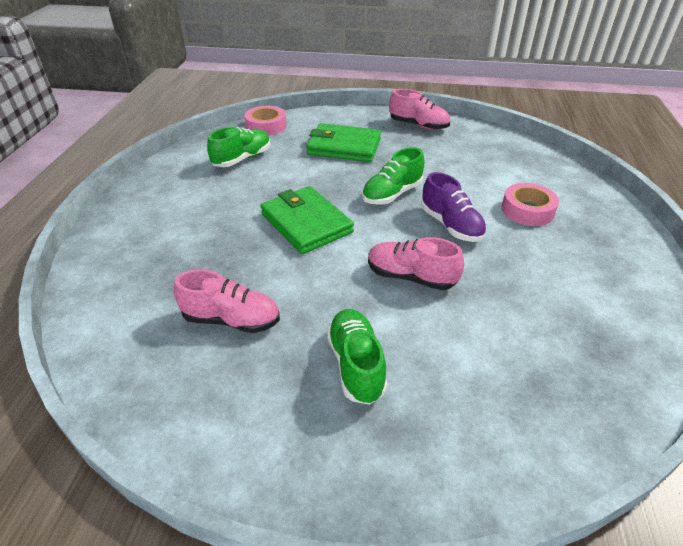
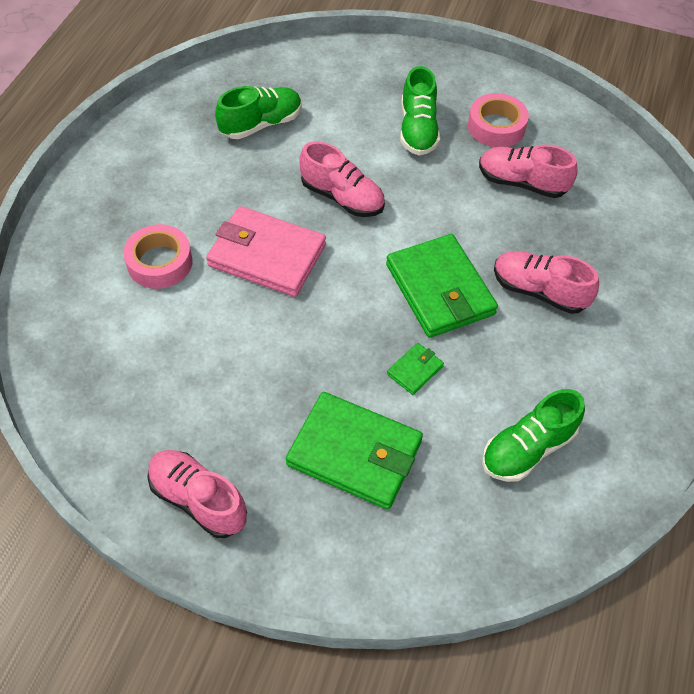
camera: 170 degrees left, 15 degrees up
(225, 233) = (539, 291): none -> pink shoe
(266, 126) = (487, 556): pink tape -> pink tape (496, 127)
(316, 180) = (415, 370): none -> green wallet
(392, 194) = (316, 322): green shoe -> green shoe (261, 124)
(451, 225) = (267, 255): purple shoe -> pink wallet

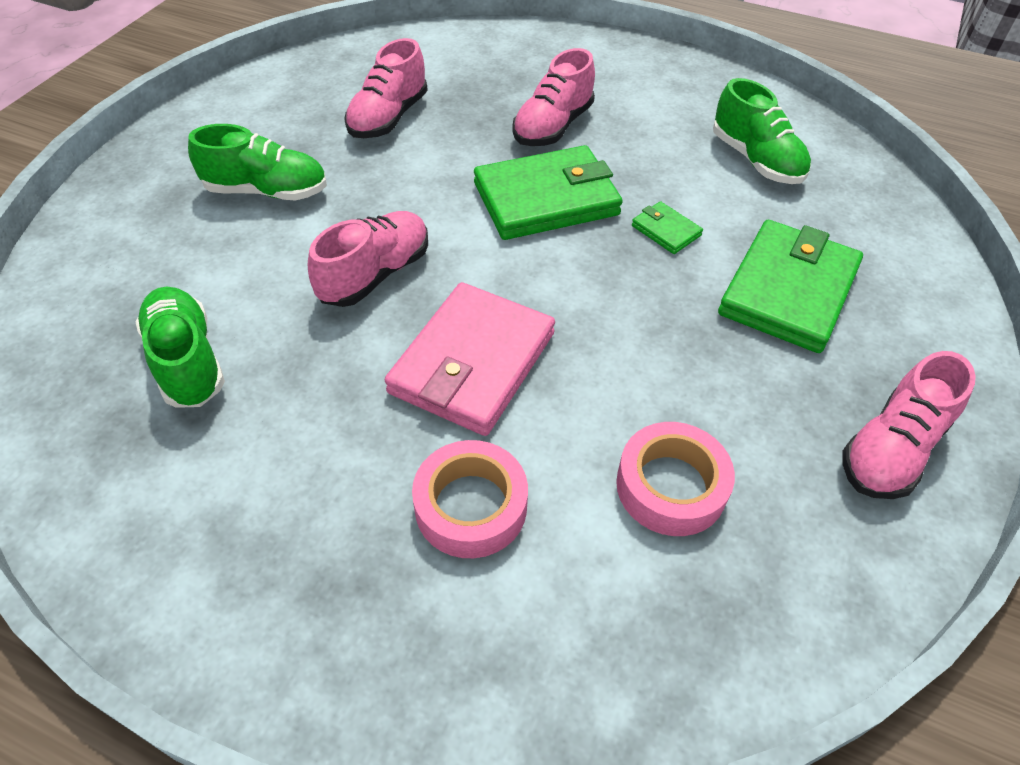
camera: 85 degrees left, 5 degrees down
(496, 127) = (287, 125): pink tape -> pink tape (671, 486)

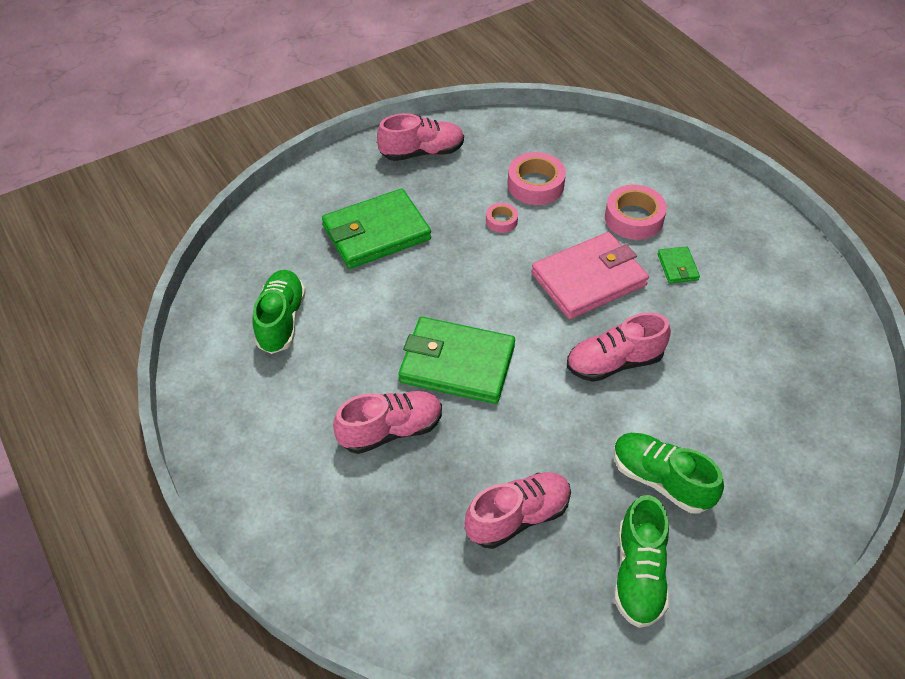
camera: 145 degrees left, 0 degrees up
(187, 361) = (757, 359): green shoe -> green shoe (638, 574)
(659, 391) = (501, 221): none -> pink tape
(666, 231) = (403, 301): green wallet -> green wallet (677, 267)

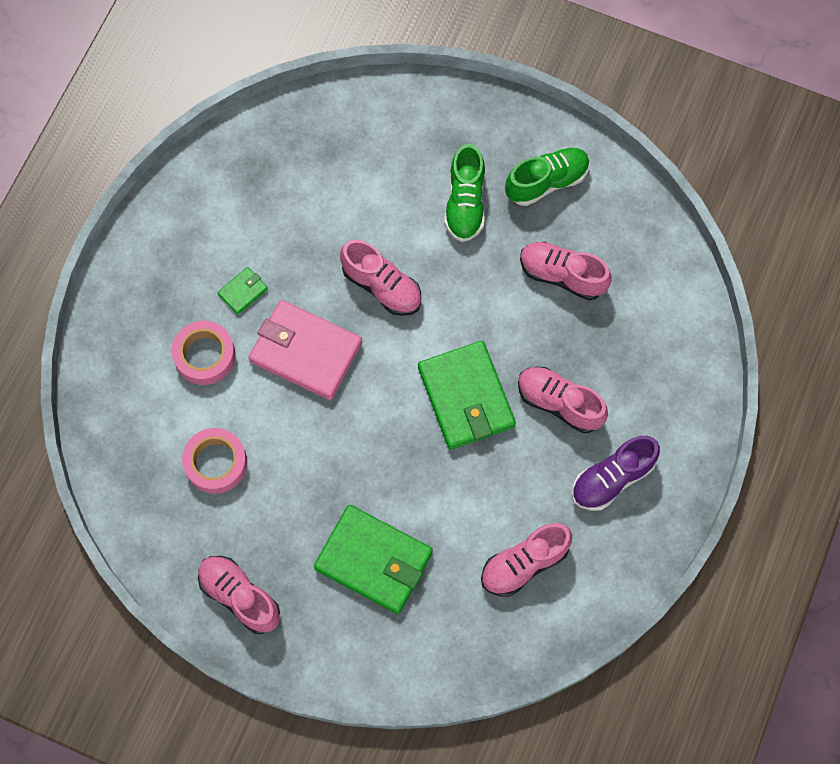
camera: 125 degrees left, 20 degrees up
(281, 321) = (524, 563): green shoe -> pink shoe
(287, 427) = (612, 478): none -> purple shoe
(501, 221) = (284, 463): pink tape -> none

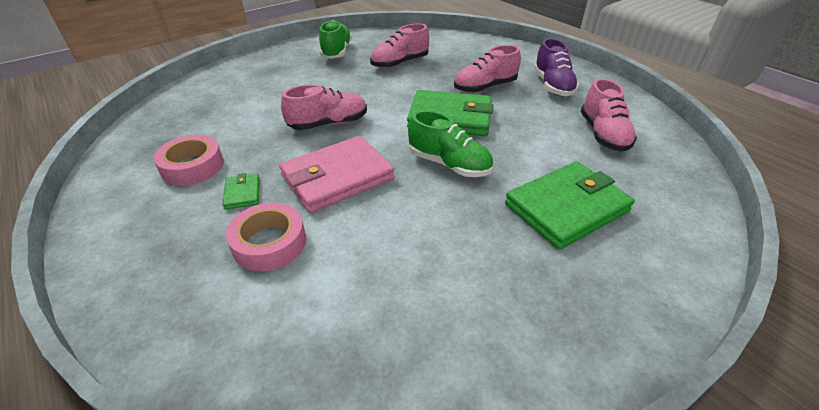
camera: 60 degrees left, 30 degrees down
(216, 463) = (390, 282): pink tape -> pink tape (193, 166)
(240, 596) = (567, 329): pink shoe -> none
(465, 203) = (313, 77): green shoe -> green shoe (449, 164)

